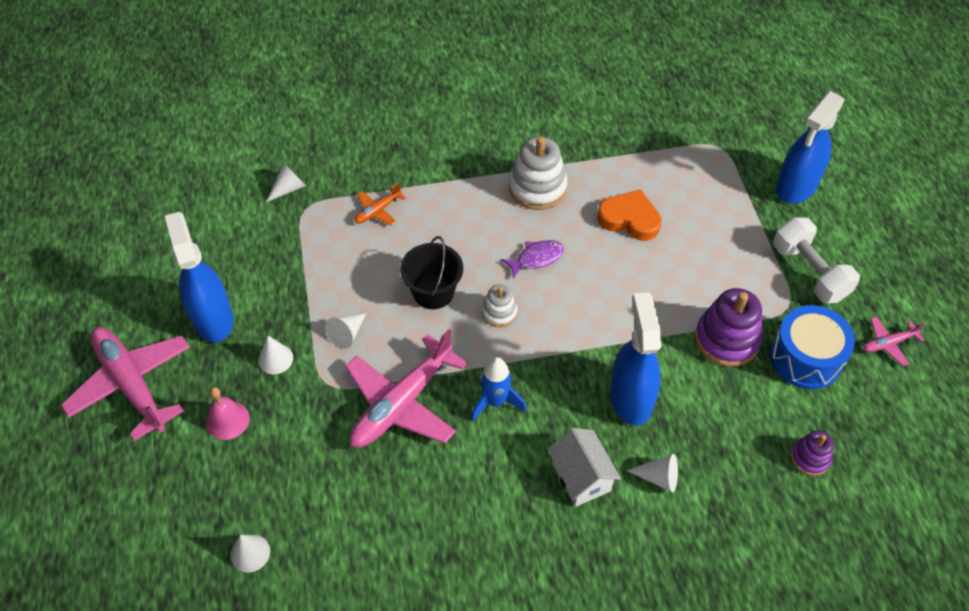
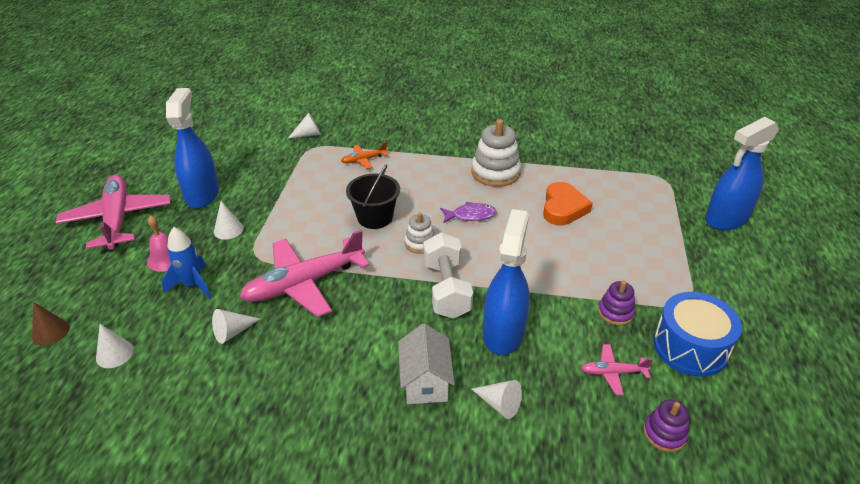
camera: 20 degrees right, 15 degrees down
(160, 552) = (51, 332): none -> brown cone
(347, 334) = (292, 227): white cone -> white cone (232, 332)
(495, 402) = (381, 303): blue rocket -> blue rocket (193, 285)
(629, 219) = (563, 208): orange heart -> orange heart turned 60 degrees clockwise
(727, 339) = (615, 312): purple stacking toy -> purple stacking toy, size x0.56
(809, 272) = (717, 282): white dumbbell -> white dumbbell (446, 289)
(888, 343) = (783, 358): pink plane -> pink plane (613, 373)

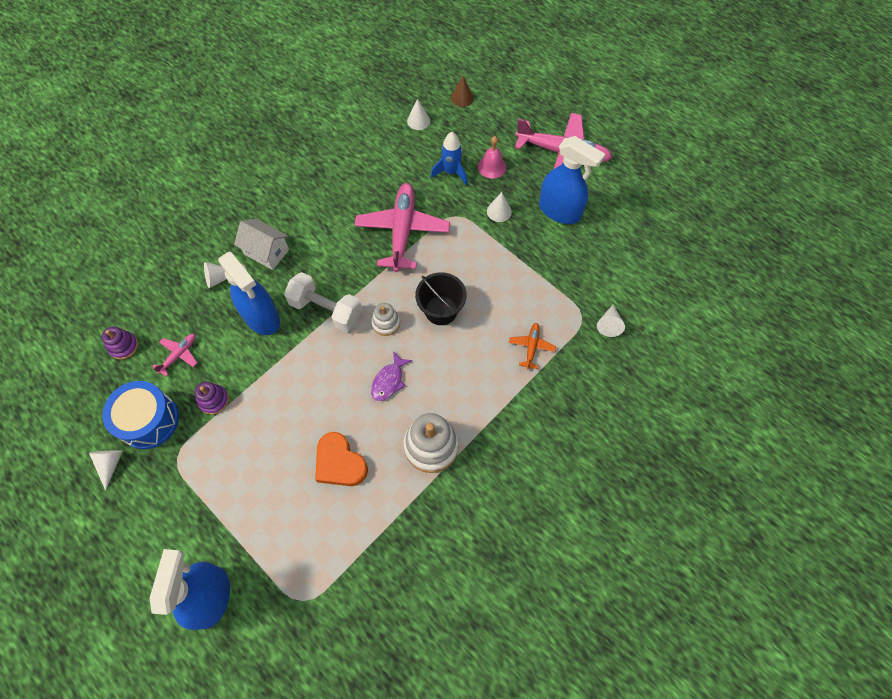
camera: 125 degrees right, 25 degrees up
(232, 332) = (389, 177): white cone -> white cone (110, 464)

